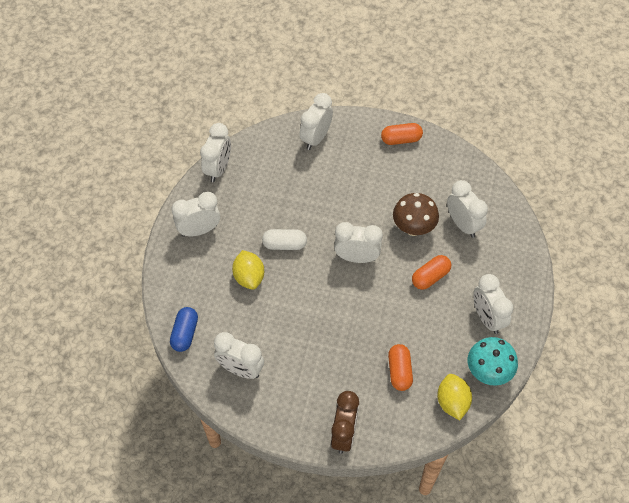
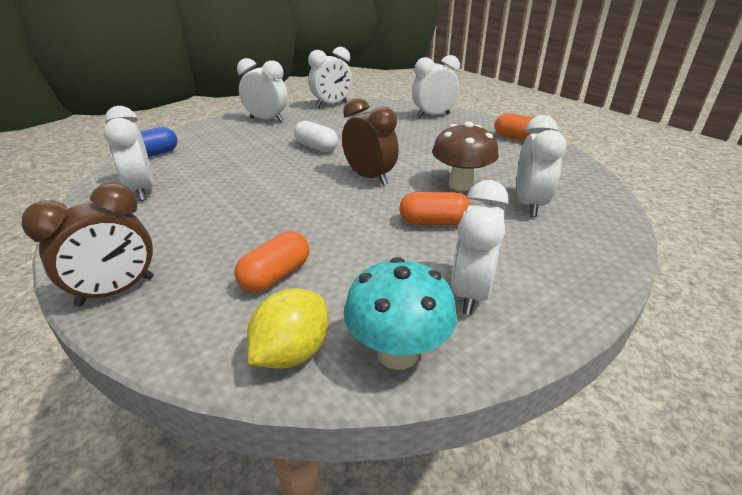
camera: 40 degrees right, 25 degrees down
(249, 277) = (256, 150): yellow lemon -> none
(356, 257) = (369, 178): white clock -> brown clock

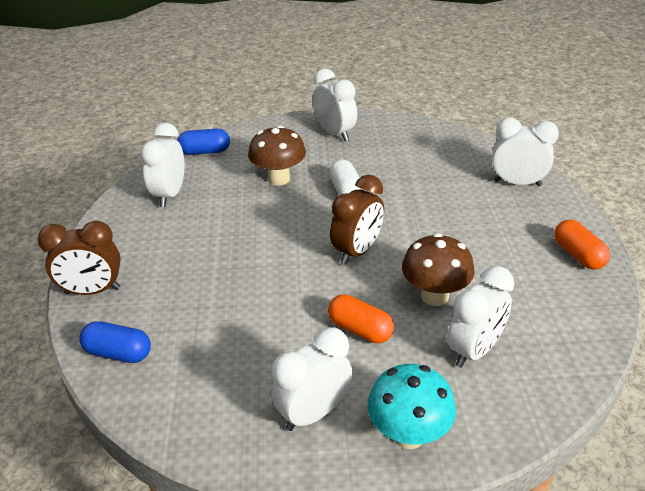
camera: 35 degrees right, 5 degrees up
(208, 333) = (118, 353): none -> blue capsule
(247, 154) = (279, 179): none -> brown mushroom
(275, 276) = (193, 326): orange capsule -> none
(292, 352) = (152, 394): yellow lemon -> none
(331, 105) = (420, 128): white clock -> none
(369, 178) = (357, 251): brown clock -> brown clock turned 45 degrees clockwise
(398, 353) = (213, 431): turquoise mushroom -> turquoise mushroom (408, 434)

